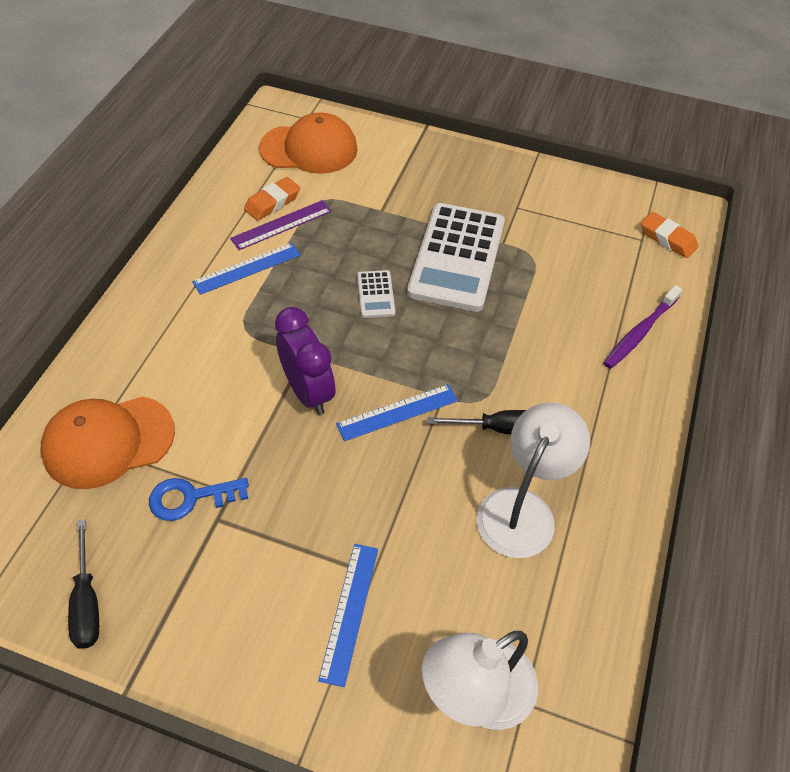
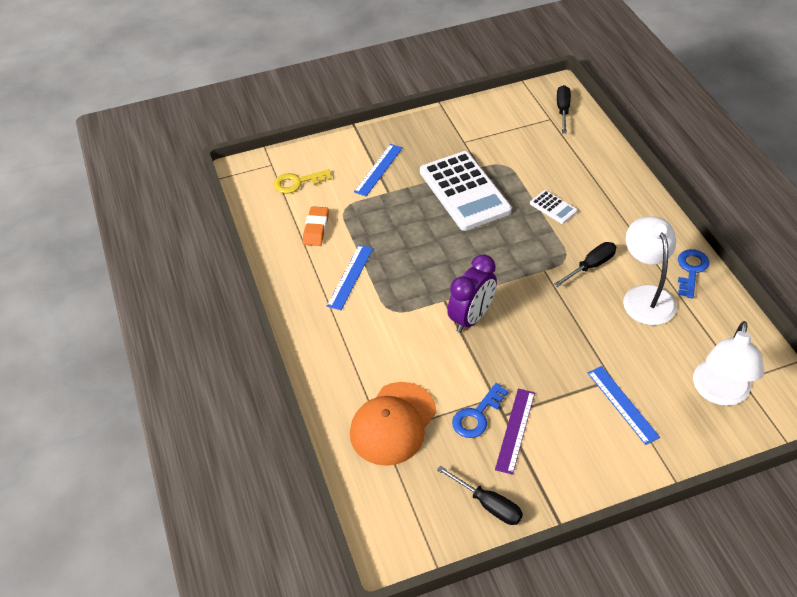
camera: 35 degrees left, 5 degrees down
(281, 225) = (339, 238): purple ruler -> purple ruler (515, 430)
(308, 392) = (471, 318): purple clock -> purple clock turned 105 degrees clockwise
(309, 149) = (297, 182): orange cap -> yellow key
(375, 294) = (444, 241): white calculator -> white calculator (553, 207)
(397, 412) = (531, 294): blue ruler -> blue ruler (378, 169)
(615, 519) = (691, 270): none -> blue key
(639, 333) = (603, 170): purple toothbrush -> none
(667, 239) = (563, 110): orange eraser -> black screwdriver

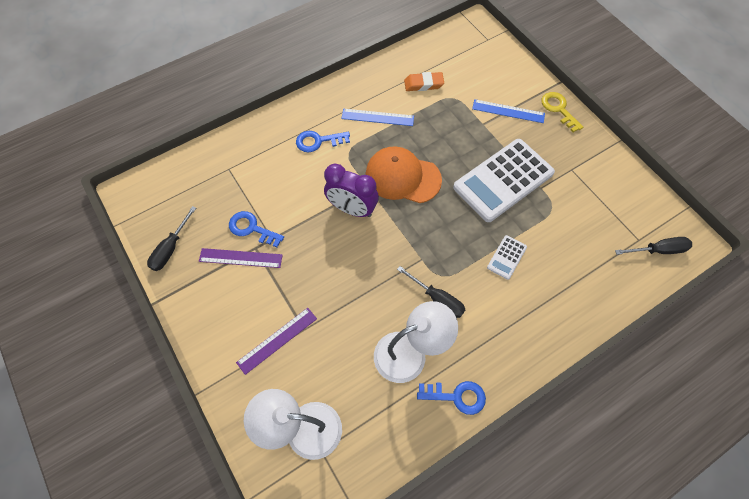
camera: 75 degrees right, 15 degrees up
(297, 182) = (472, 60): yellow key -> yellow key (558, 109)
(368, 337) = (318, 141): none -> blue key
(393, 423) = (238, 173): orange cap -> orange cap (402, 177)
(622, 404) = (277, 340): blue ruler -> purple ruler

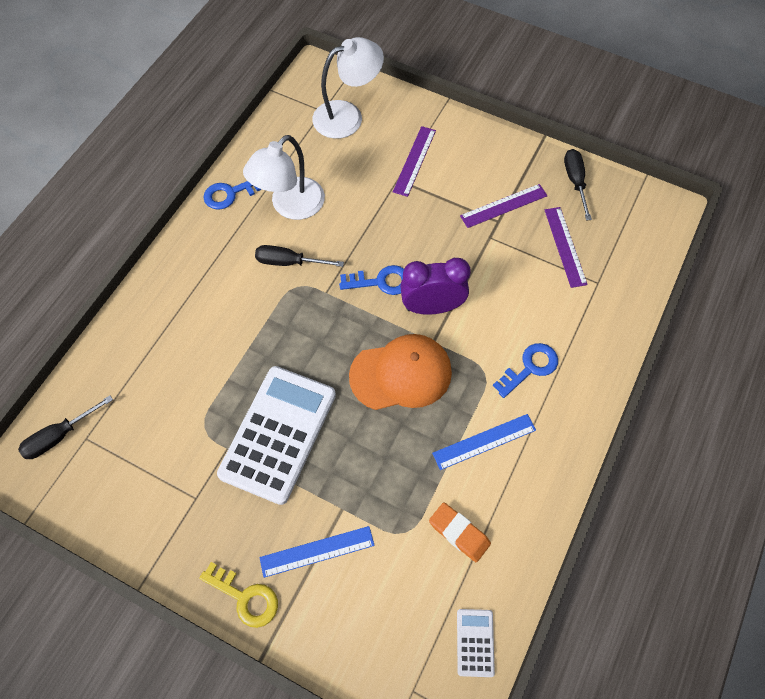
camera: 150 degrees right, 0 degrees up
(226, 203) = (565, 246): none -> purple ruler
(251, 228) = (517, 236): blue key -> blue key (381, 281)
(423, 84) = (459, 533): orange eraser -> orange eraser turned 75 degrees clockwise
(506, 257) = (235, 339): white calculator -> white calculator (475, 642)

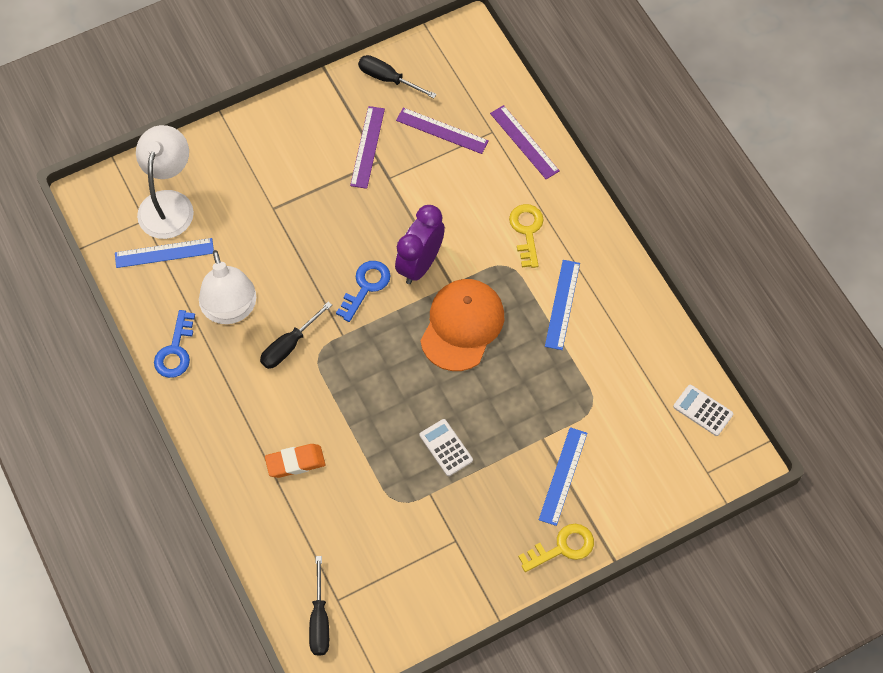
camera: 55 degrees left, 0 degrees up
(278, 434) = (446, 448): white calculator -> white calculator, size x0.43
(305, 138) = (164, 253): none -> blue ruler
(414, 161) = (264, 182): purple ruler -> purple ruler (524, 142)
(459, 533) = (619, 369): orange eraser -> orange eraser (295, 462)
(530, 367) = (527, 231): blue key -> yellow key

